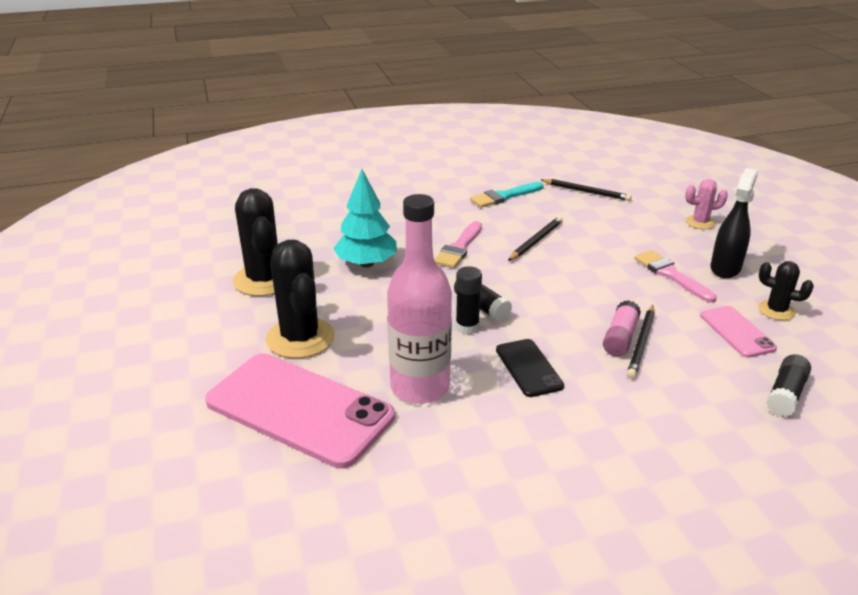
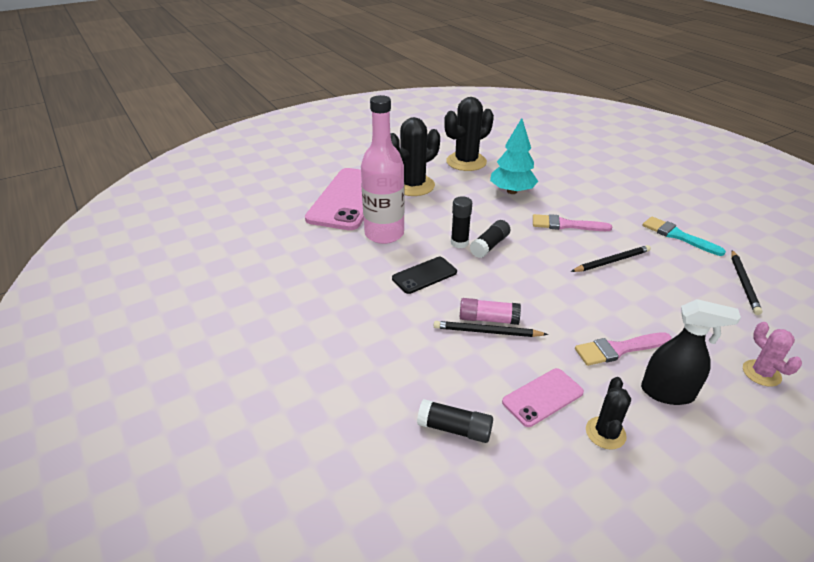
camera: 75 degrees right, 5 degrees up
(536, 241) = (611, 261): black pencil -> black pencil turned 45 degrees counterclockwise
(671, 275) = (618, 349): pink brush -> pink brush turned 150 degrees counterclockwise

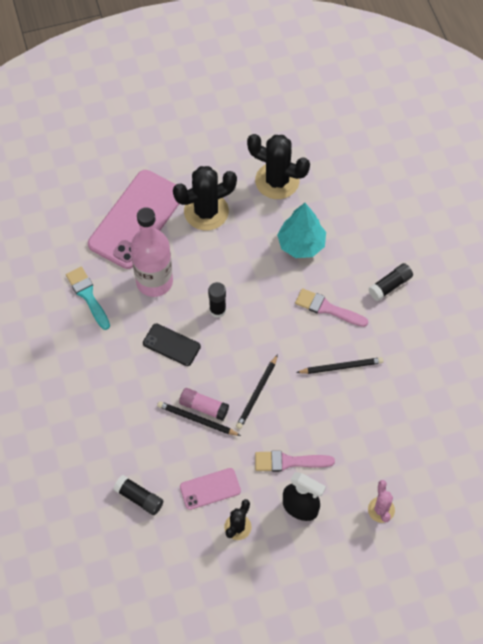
camera: 15 degrees right, 25 degrees up
(424, 275) = (171, 345): black phone -> black phone turned 45 degrees clockwise
(466, 162) = (277, 181): black cactus -> black cactus turned 45 degrees clockwise
(489, 245) = (243, 320): black glue stick -> black glue stick (390, 285)
(677, 236) = (423, 348): turquoise brush -> turquoise brush (88, 296)
(744, 283) = (438, 421): black pencil -> black pencil (257, 393)

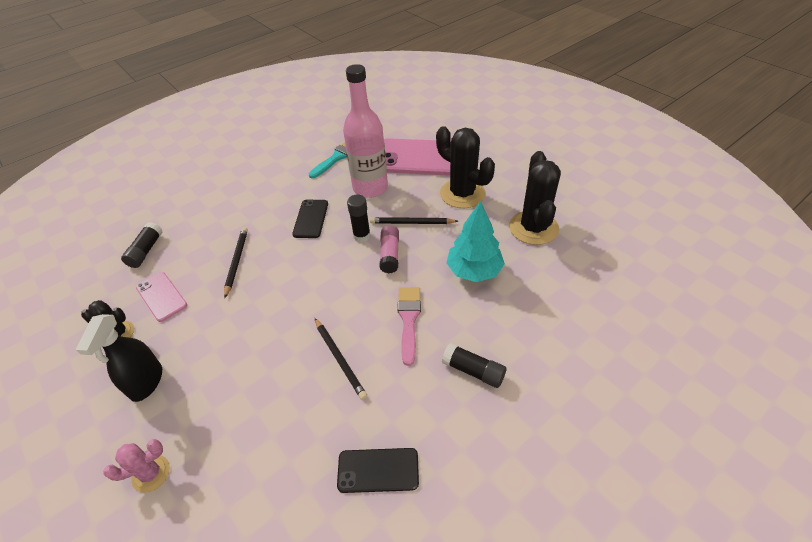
camera: 70 degrees right, 15 degrees down
(203, 407) = (252, 261): pink glue stick -> pink glue stick (390, 254)
(257, 393) = (280, 296): black pencil -> black pencil (412, 223)
(289, 462) = (203, 351): pink brush -> none
(436, 369) = (378, 470): none -> black phone

